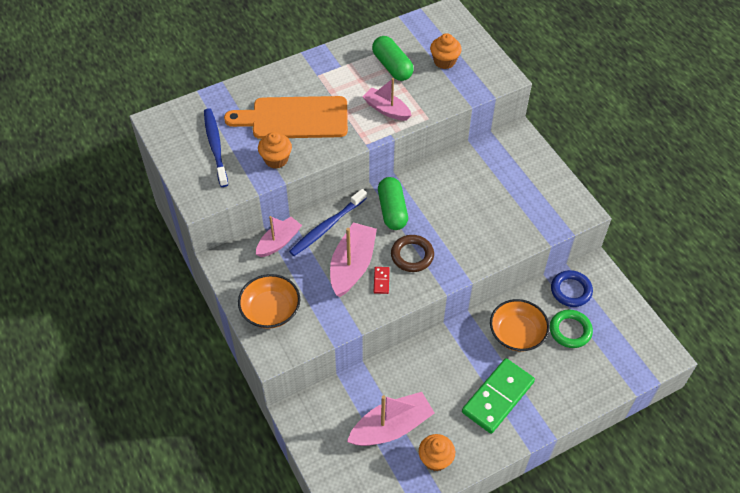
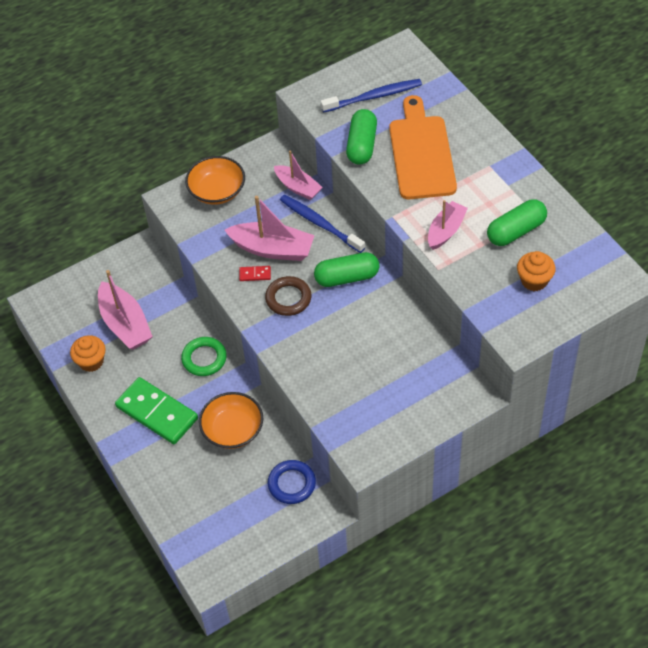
camera: 90 degrees right, 0 degrees up
(276, 159) = (362, 145): orange cupcake -> green capsule
(570, 330) = (238, 481): green ring -> green ring (204, 358)

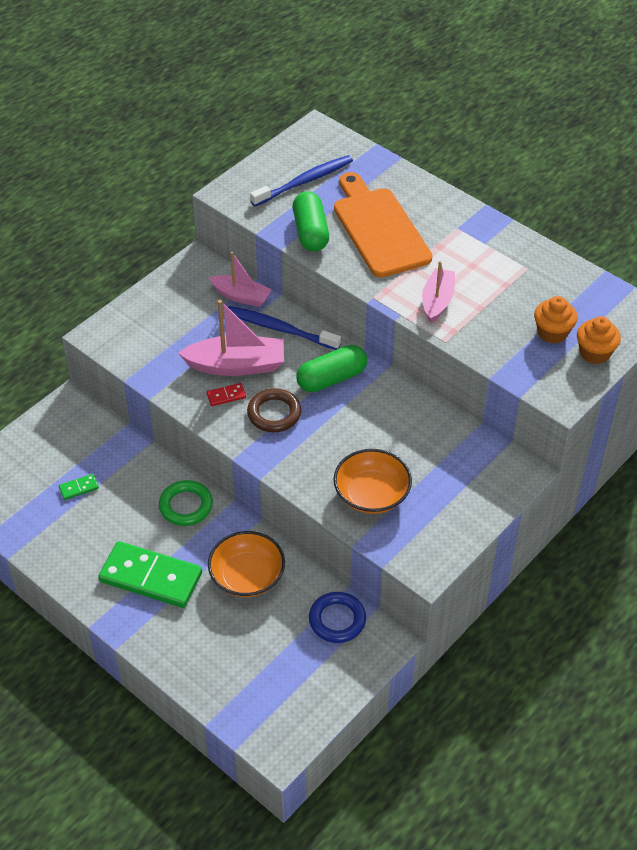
camera: 20 degrees left, 5 degrees down
(91, 361) = (51, 538): orange cupcake -> orange cupcake (594, 353)
(125, 324) = (79, 488): pink boat -> green domino
(217, 191) = (150, 317): orange bowl -> orange bowl (371, 494)
(516, 231) = (512, 287): green capsule -> none

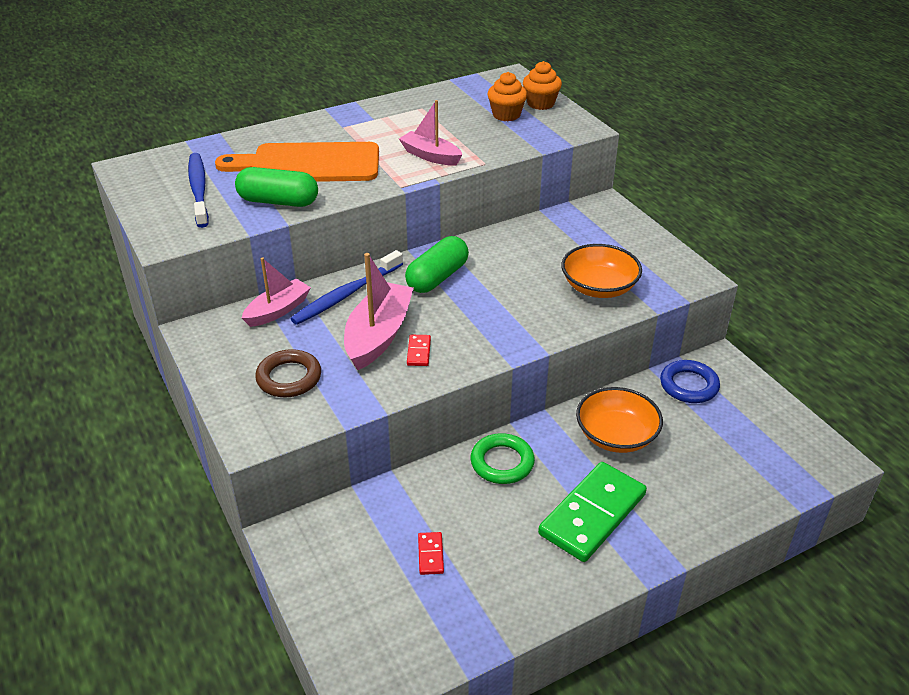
camera: 70 degrees left, 10 degrees down
(79, 488) = (430, 554): green domino -> red domino
(274, 413) = (463, 324): brown ring -> brown ring (289, 378)
(331, 378) = (437, 277): green capsule -> green capsule turned 45 degrees clockwise

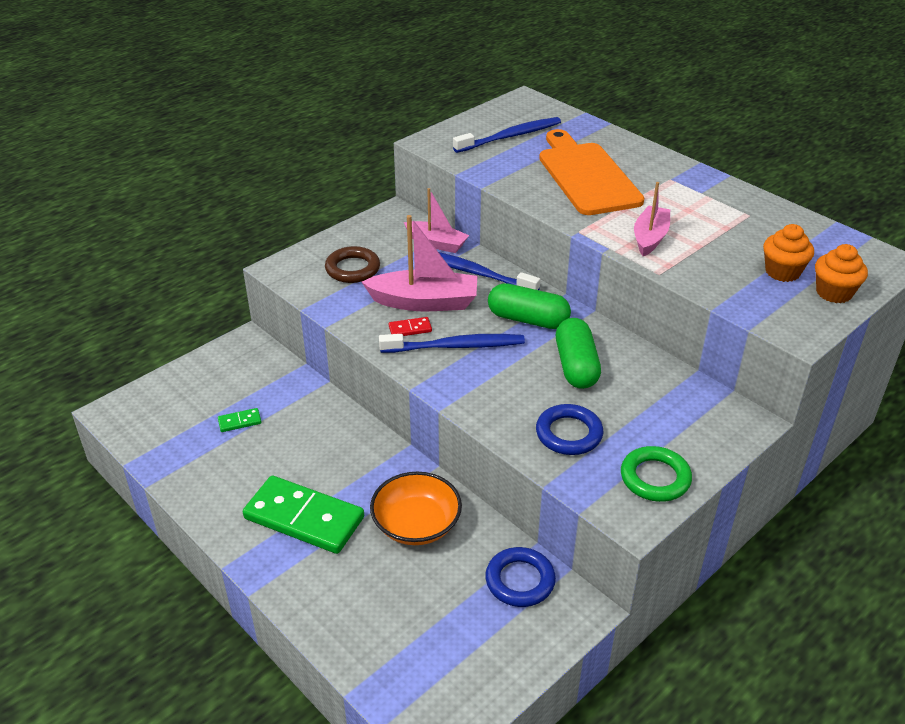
camera: 75 degrees right, 0 degrees up
(278, 201) = (514, 175): green capsule -> green capsule (576, 366)
(430, 554) = (239, 421): red domino -> green domino
(459, 327) = (456, 346): none -> blue toothbrush
(502, 462) = (355, 446): green ring -> green ring (655, 478)
(599, 287) = (569, 434): orange bowl -> blue ring

